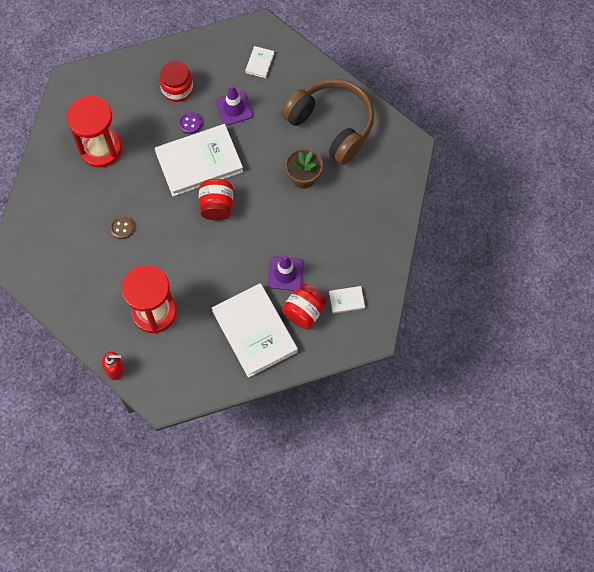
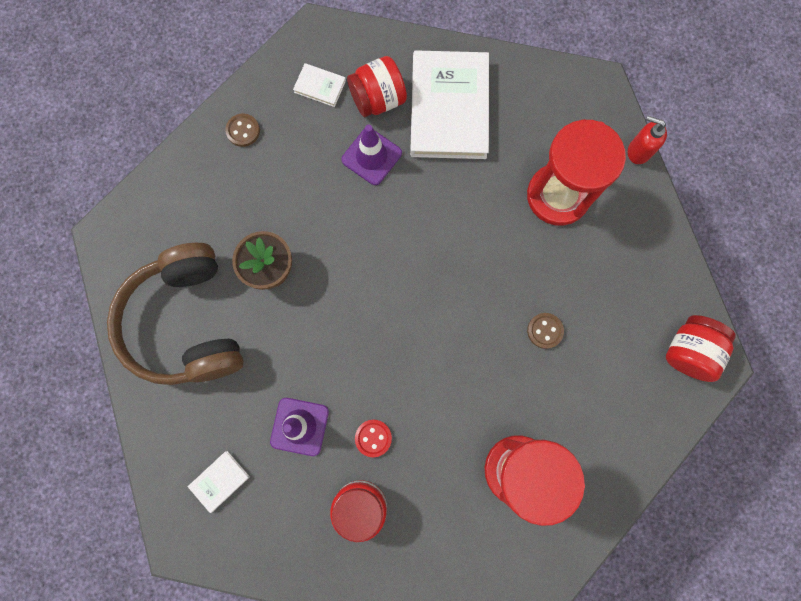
camera: 150 degrees left, 10 degrees up
(190, 123) = (373, 438): purple button -> red button
(199, 162) = (393, 370): white book -> none
(217, 206) = (405, 291): red jar -> red jar (688, 351)
(375, 246) = (243, 131): none -> brown button

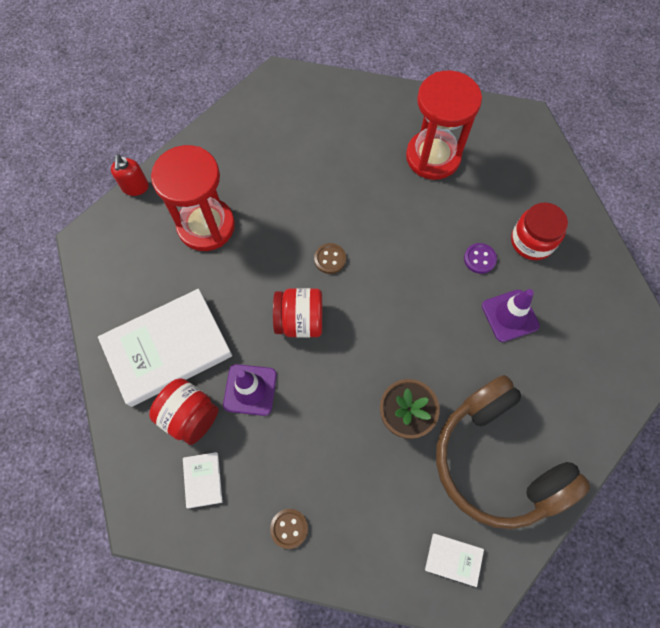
camera: 120 degrees left, 10 degrees down
(186, 323) = (496, 460): brown headphones -> brown headphones turned 105 degrees clockwise
(220, 481) = (591, 350): white book -> white book (453, 559)
(373, 438) = (479, 259): red button -> purple button
(545, 331) = (322, 185): brown button -> brown button (330, 259)
(688, 351) = (280, 95): red jar -> red jar (299, 321)

